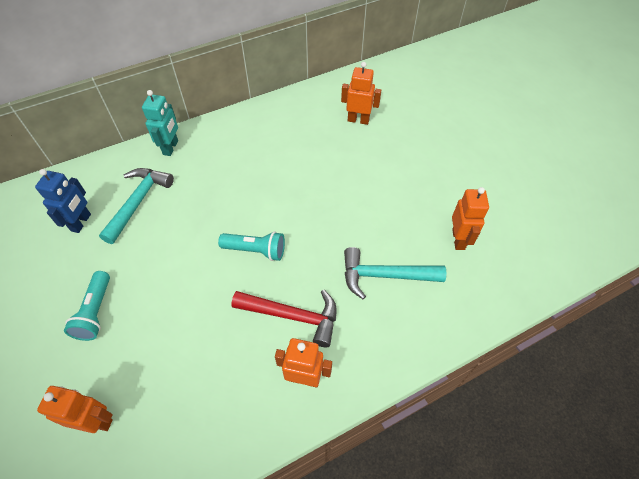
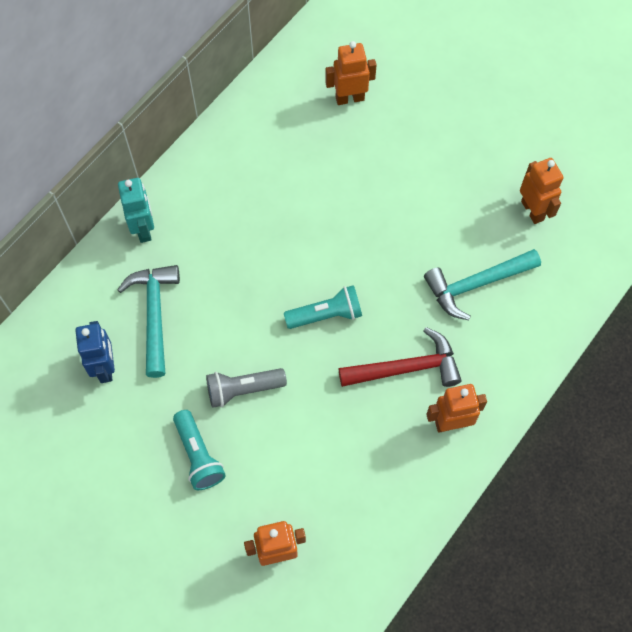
camera: 25 degrees left, 10 degrees up
(161, 278) = (243, 389): none -> grey flashlight

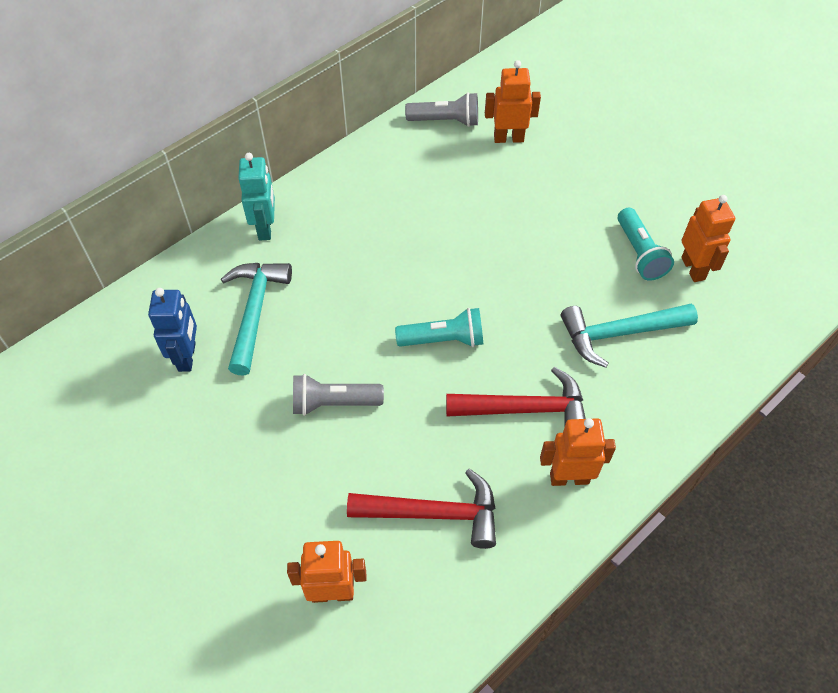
camera: 10 degrees right, 10 degrees down
(198, 455) = (266, 466): turquoise flashlight -> turquoise flashlight (639, 253)
(287, 87) = (445, 121): none -> grey flashlight
(346, 473) = (434, 513): none -> red hammer

